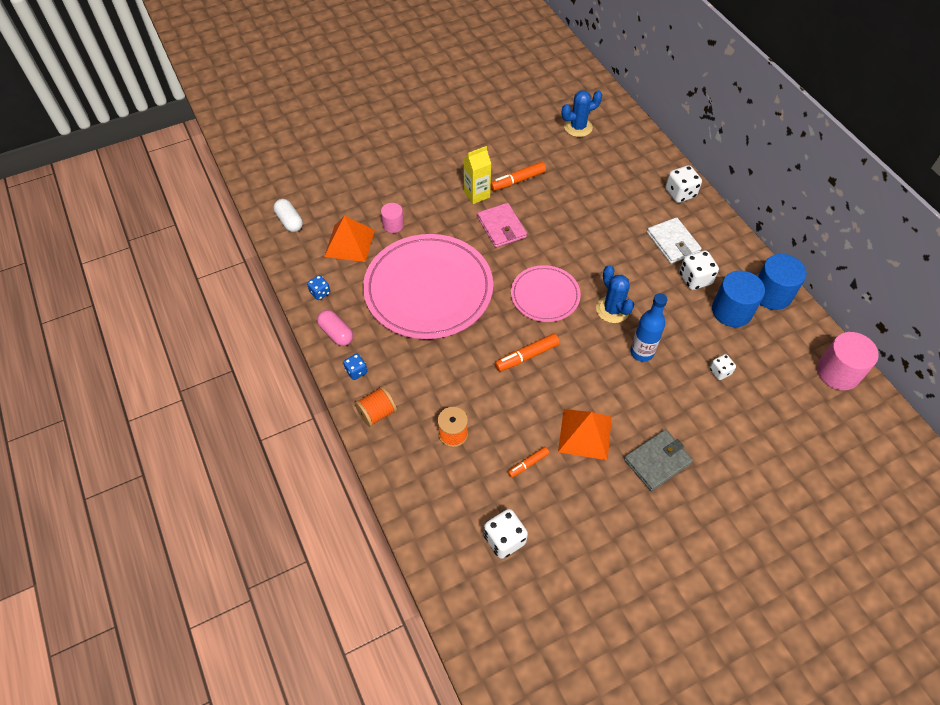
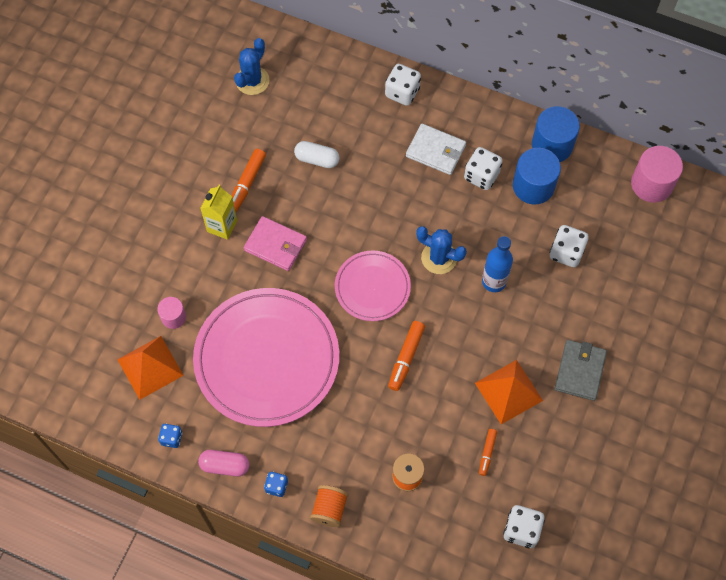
camera: 40 degrees left, 10 degrees up
(289, 221) = (69, 388): white capsule -> white capsule (317, 159)
(720, 372) = (566, 252): white dice -> white dice, size x1.66

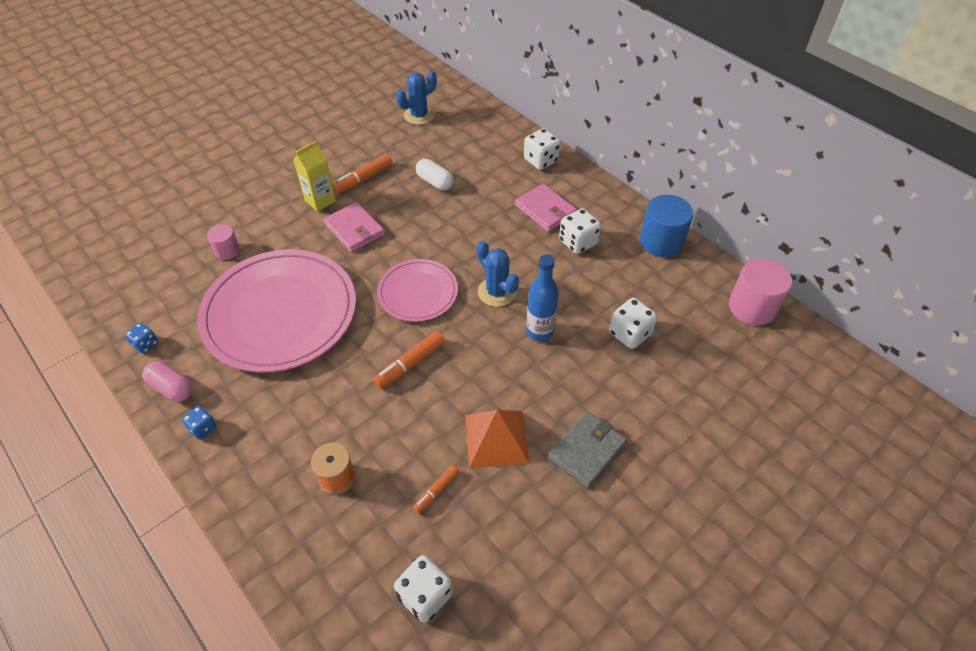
camera: 25 degrees right, 15 degrees down
(150, 367) = (176, 280): orange pyramid -> none
(329, 509) = (236, 474): orange spool -> none
(435, 151) = (545, 210): white wallet -> pink wallet
(533, 186) = (625, 267): blue cylinder -> none

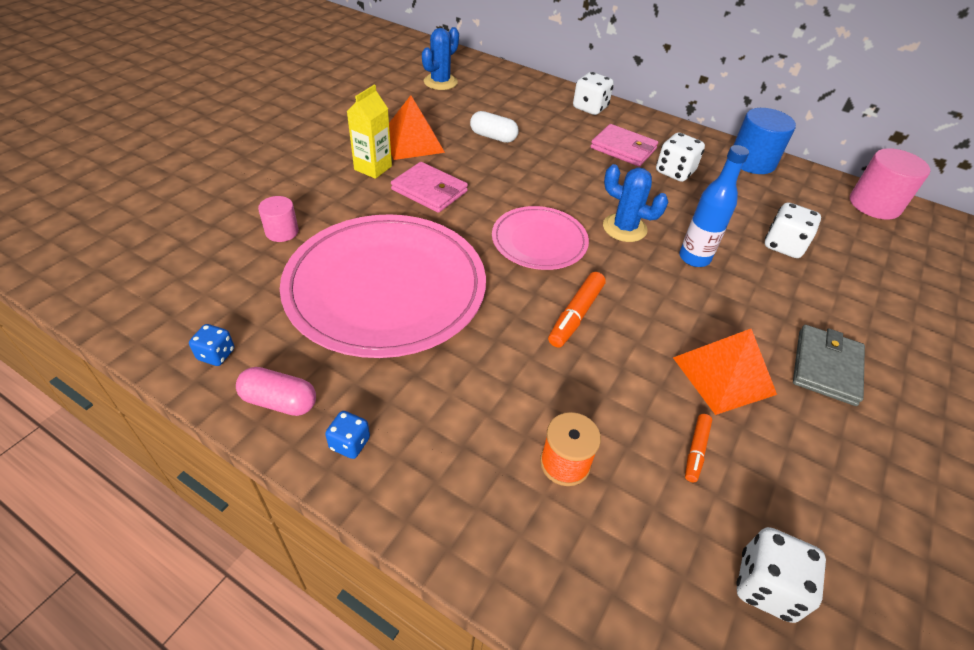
camera: 20 degrees left, 5 degrees down
(364, 178) = (412, 142): orange marker -> orange pyramid

